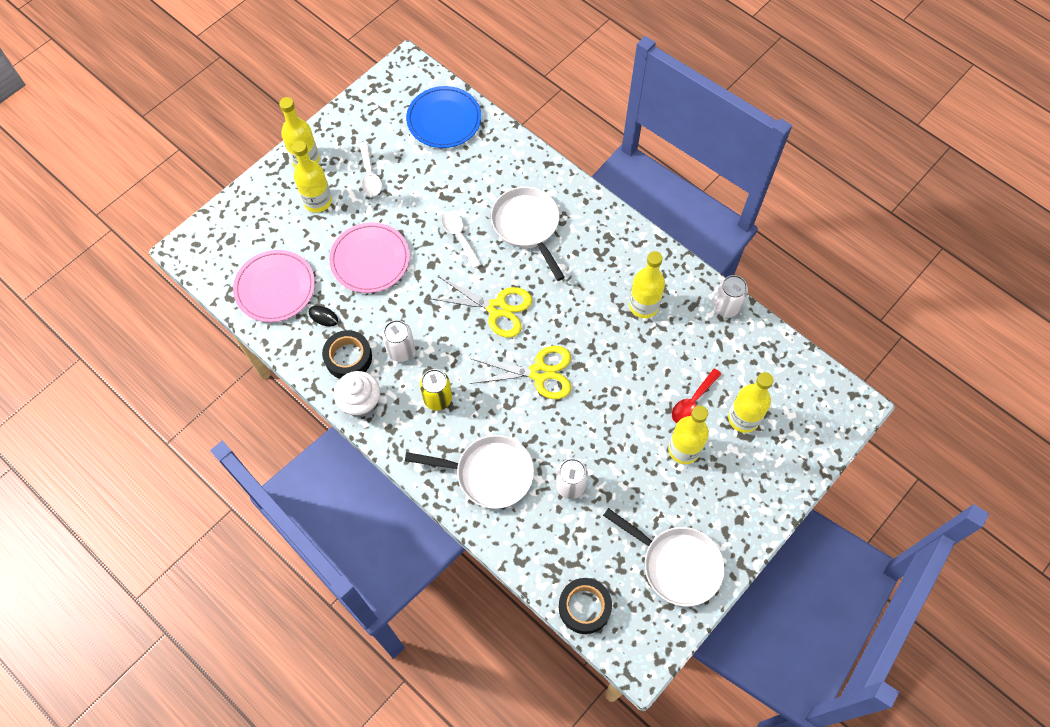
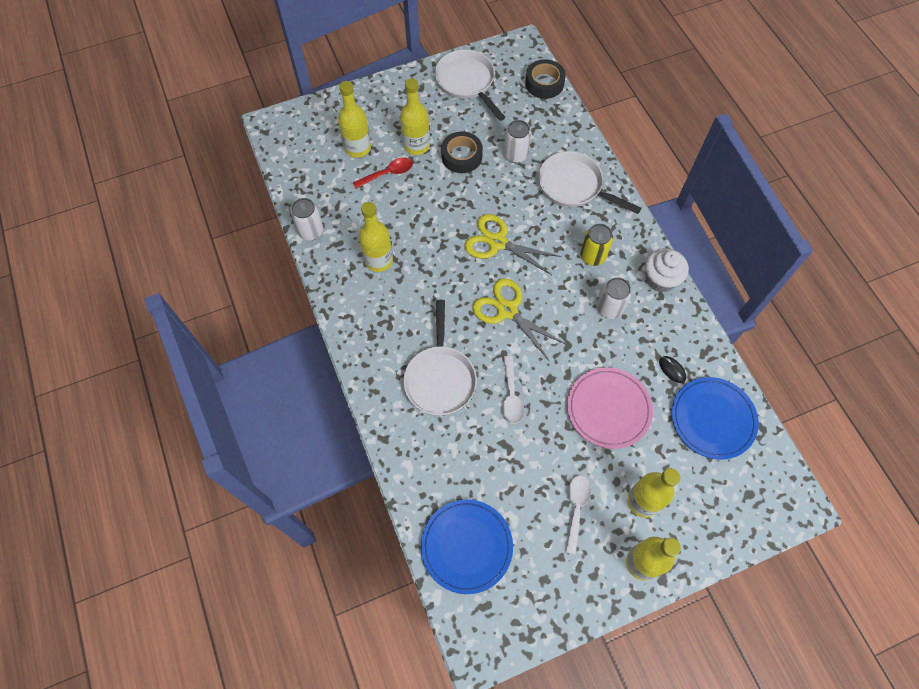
camera: 155 degrees left, 0 degrees up
(275, 288) = (712, 419): pink plate -> blue plate
(348, 358) = (659, 321): black tape -> black tape (461, 156)

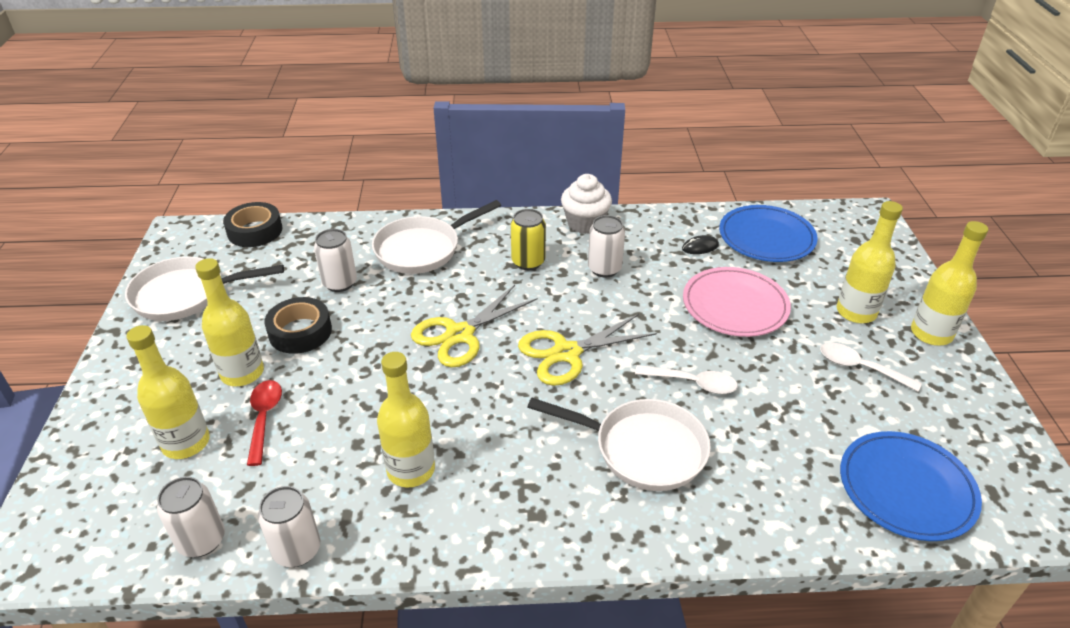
camera: 70 degrees left, 25 degrees down
(303, 188) = (201, 540): none -> white can

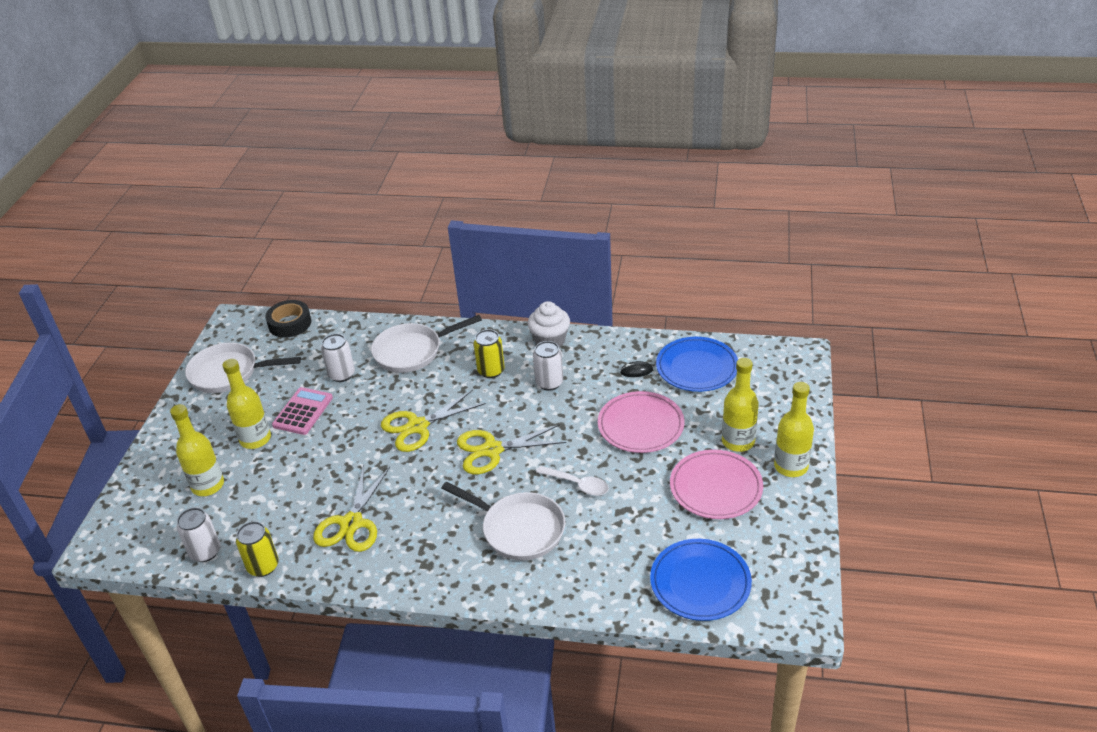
camera: 15 degrees right, 0 degrees up
(264, 418) = (263, 474): red spoon -> none
(297, 550) = (263, 566): white can -> yellow can
(300, 332) = (303, 411): black tape -> pink calculator
(411, 470) = (351, 523): yellow bottle -> yellow scissors
(860, 367) = (716, 487): white spoon -> pink plate

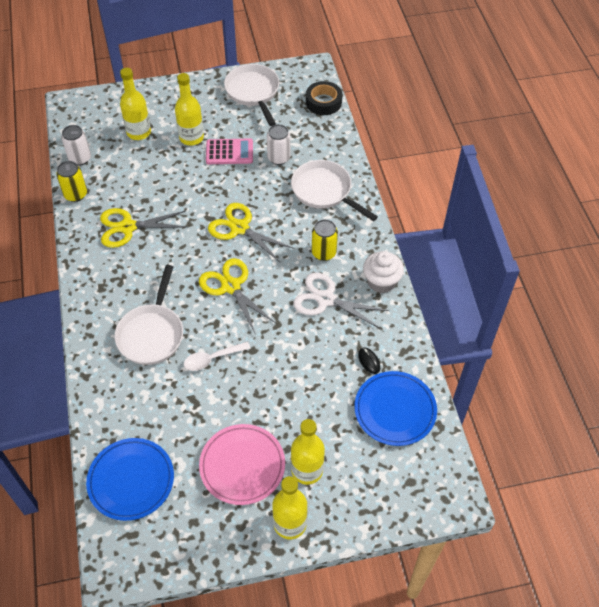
camera: 65 degrees right, 15 degrees up
(549, 383) = (326, 299): white can -> white scissors
(577, 484) = (212, 359): white spoon -> white spoon turned 60 degrees clockwise
(640, 425) = (299, 385): pink plate -> none

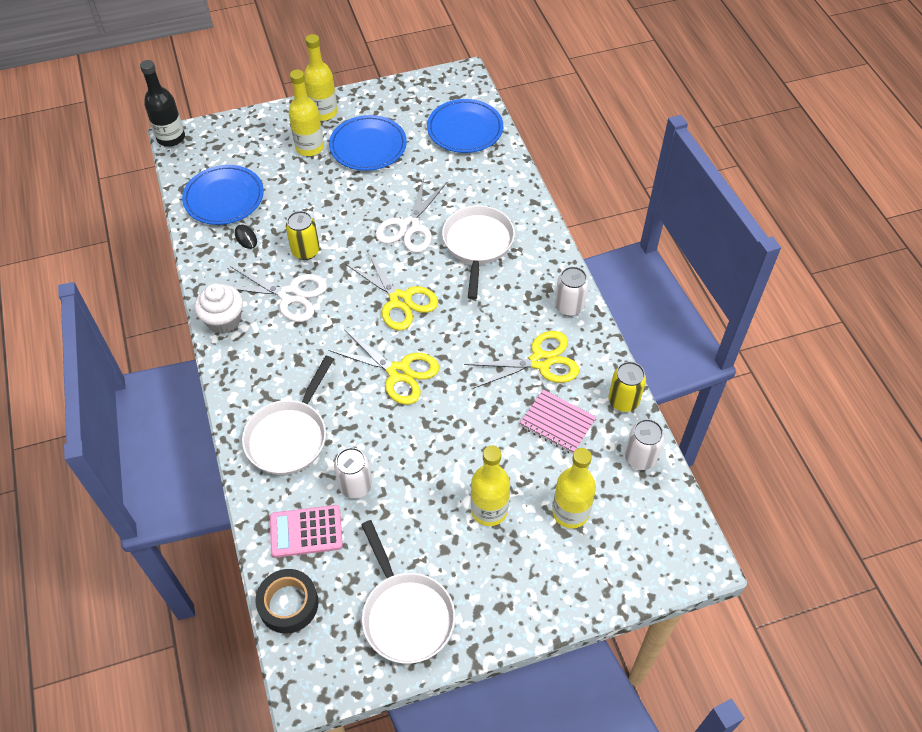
camera: 175 degrees right, 0 degrees up
(89, 268) = (569, 306): none -> white can
(129, 184) = (557, 423): none -> pink notebook
(212, 359) = (409, 227): white spoon -> white scissors
(229, 152) = (428, 489): pink calculator -> pink calculator (306, 531)
(242, 465) = (368, 146): pink plate -> blue plate
(324, 191) = (289, 436): white pan -> white pan turned 75 degrees clockwise
(324, 253) = (291, 349): yellow can -> yellow can (305, 251)
(464, 500) = (171, 138): none -> black bottle

